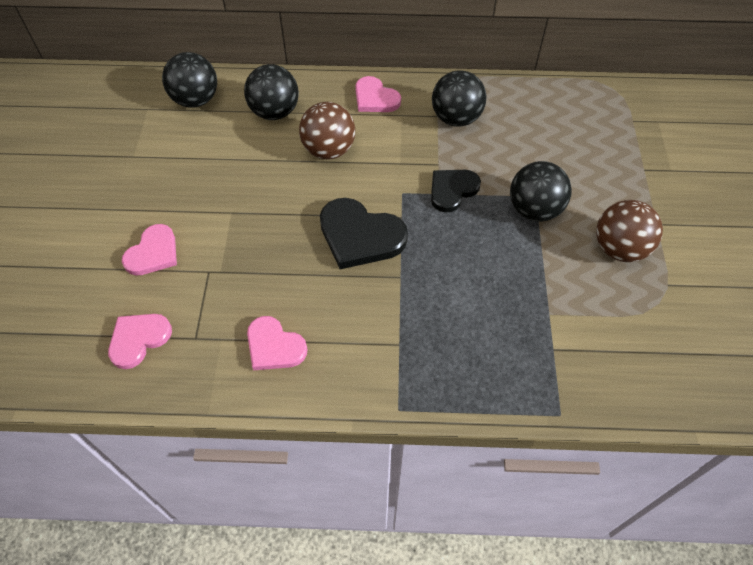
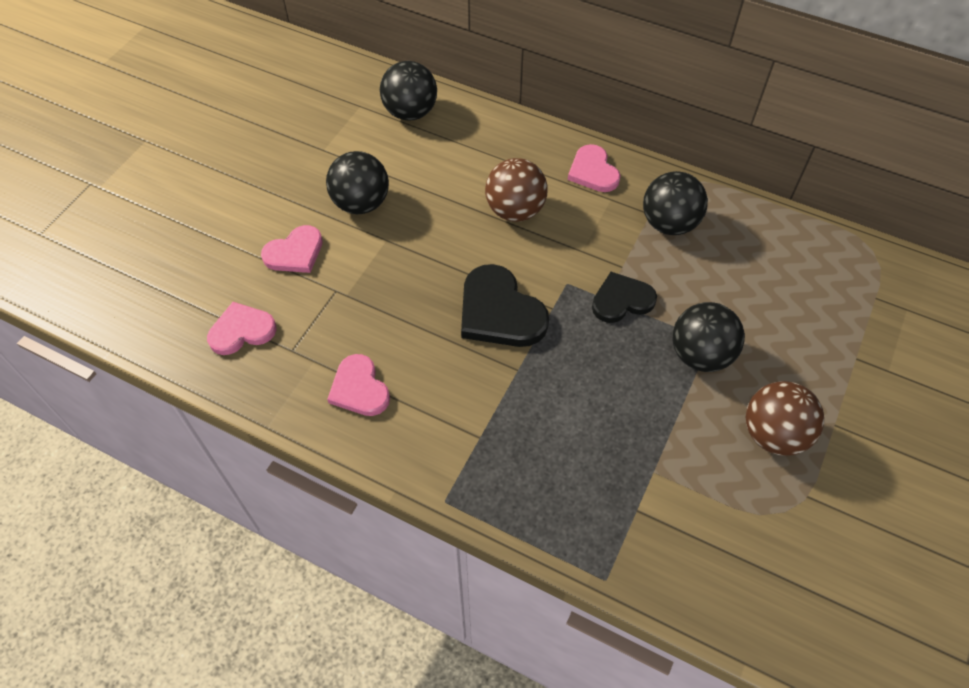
camera: 25 degrees right, 0 degrees up
(275, 112) = (481, 151): black ball -> black ball (361, 203)

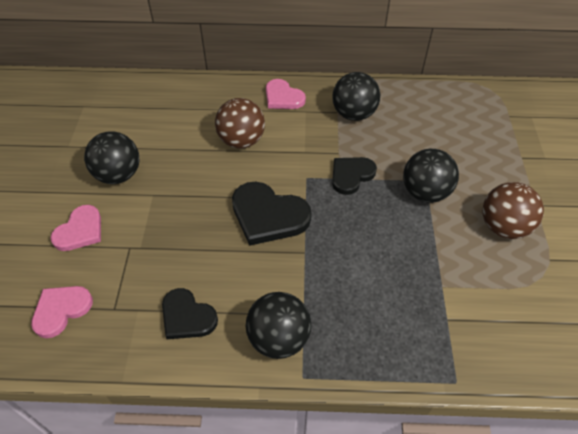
camera: 25 degrees left, 5 degrees down
(359, 388) = (187, 316): pink heart -> black heart
(410, 112) = (126, 99): black ball -> black ball (279, 338)

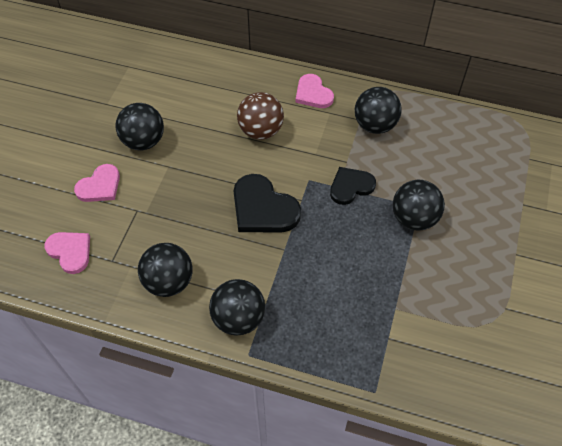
camera: 15 degrees right, 5 degrees up
(61, 310) = (70, 252): pink heart -> pink heart turned 75 degrees clockwise
(187, 316) = (169, 281): black heart -> black ball
(503, 227) = (475, 268): brown ball -> none

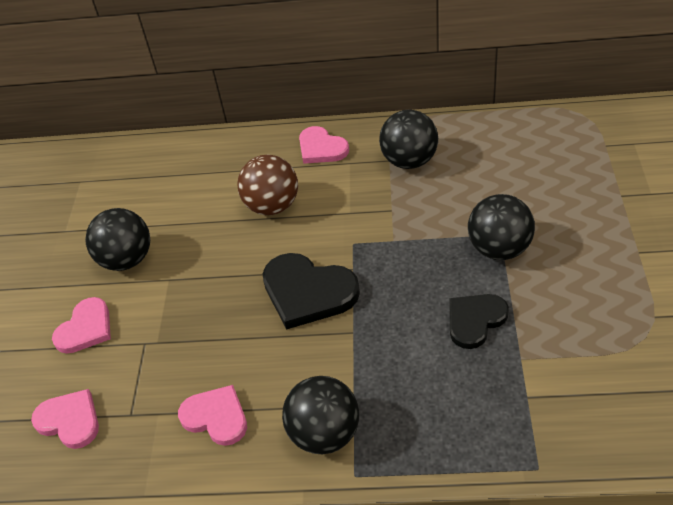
camera: 10 degrees left, 10 degrees down
(169, 281) = (216, 417): black ball -> pink heart
(350, 186) = (407, 236): black heart -> black heart (475, 320)

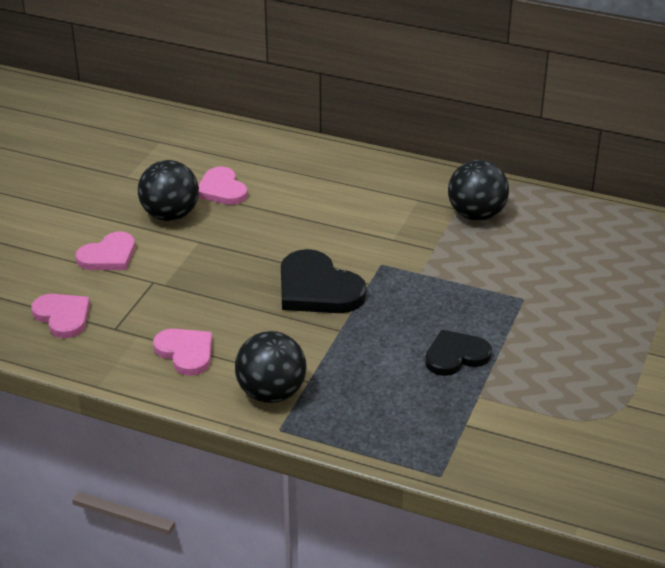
camera: 15 degrees right, 10 degrees down
(272, 206) = (324, 213): brown ball -> none
(321, 148) = (398, 180): pink heart -> pink heart (222, 189)
(499, 249) = (515, 309): black ball -> none

